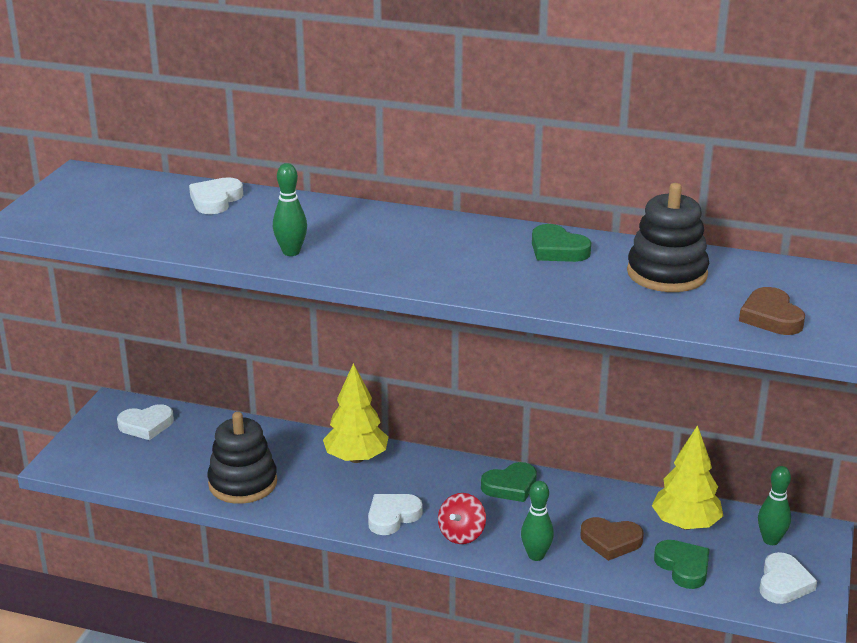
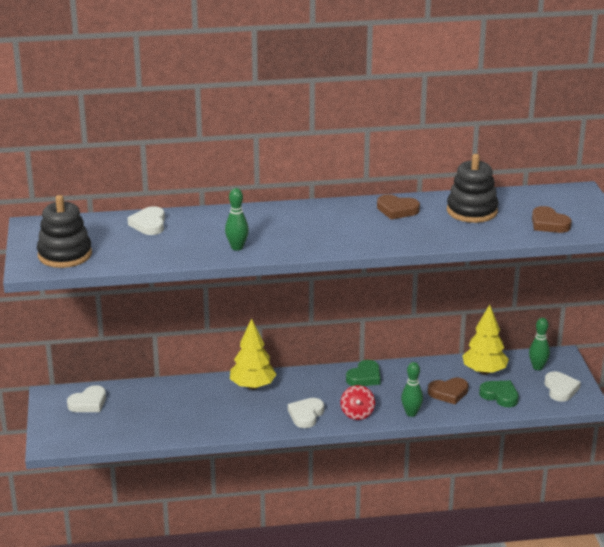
camera: 25 degrees left, 0 degrees up
(243, 483) = (190, 421): black stacking toy -> black stacking toy (65, 255)
(557, 250) = (397, 210): green heart -> brown heart

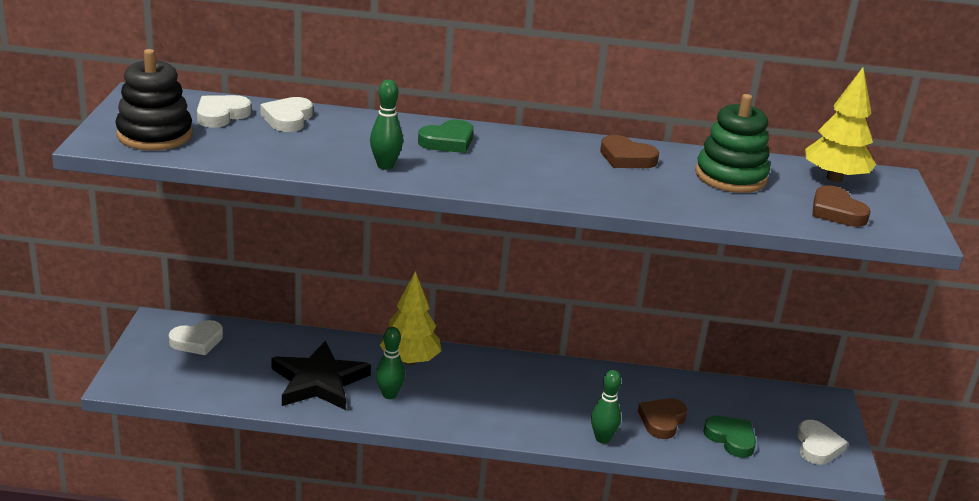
camera: 10 degrees right, 0 degrees up
(193, 414) = (319, 381): none -> black star
(306, 415) = (462, 412): white heart -> white heart (221, 115)
(357, 413) = (530, 424): red spinning top -> none
(364, 377) = (558, 377): green heart -> green heart (448, 141)
(448, 393) = (662, 421): brown heart -> brown heart turned 120 degrees clockwise
(472, 211) = (730, 177): black stacking toy -> green stacking toy
(484, 371) = (719, 401): yellow tree -> yellow tree (834, 178)
(537, 367) = (793, 409): green bowling pin -> green bowling pin (389, 394)

